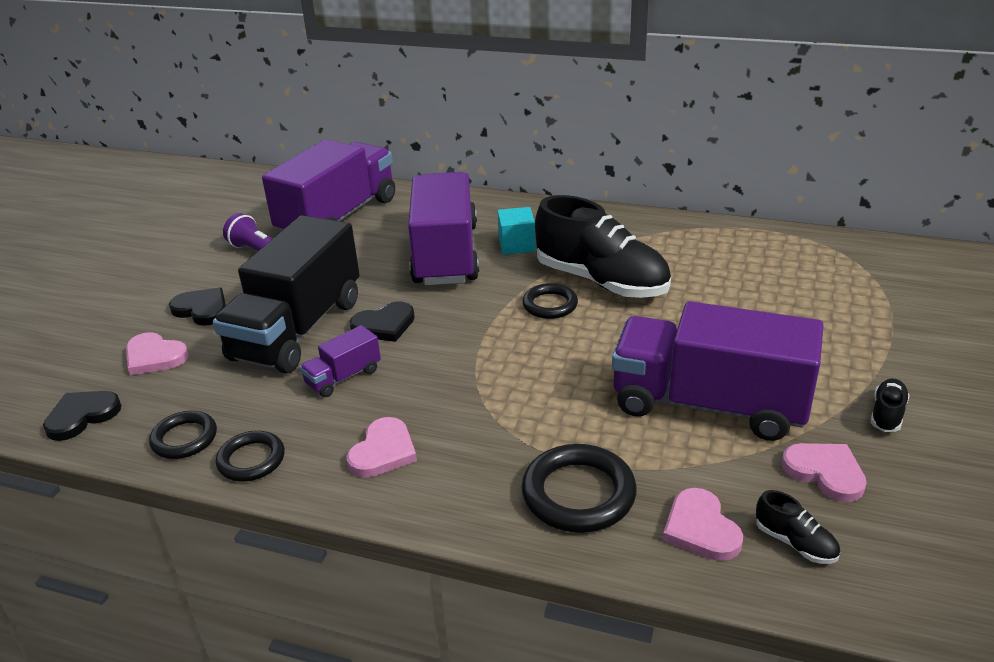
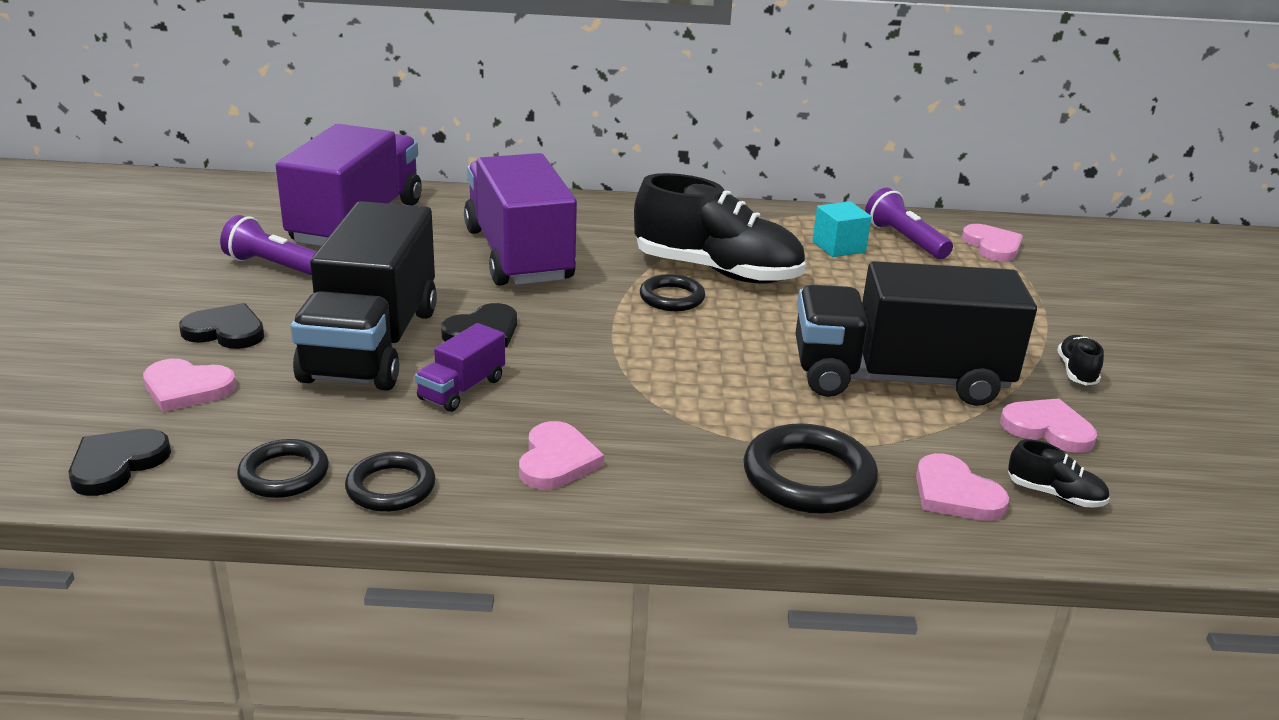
camera: 20 degrees left, 5 degrees down
(516, 245) = (599, 241): turquoise cube -> turquoise cube (838, 247)
(709, 404) = (898, 379): purple truck -> black truck
(789, 259) = (904, 240): none -> purple flashlight
(873, 271) = (992, 246): none -> pink heart

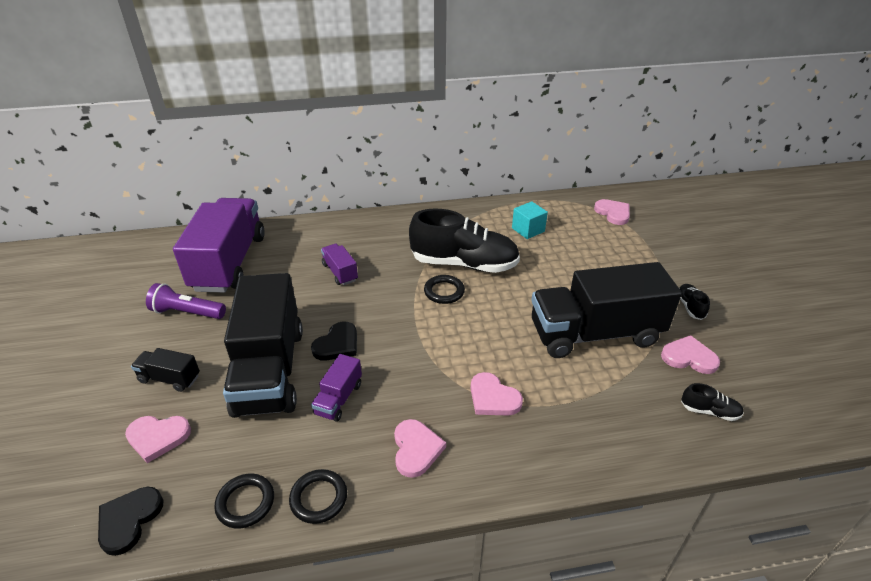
camera: 10 degrees left, 10 degrees up
(226, 331) = (170, 378): black heart -> black truck
(518, 255) = (340, 272): purple truck -> purple truck, size x0.43
(808, 477) = (569, 428): black ring -> none
(904, 240) = (563, 217): purple flashlight -> none
(955, 494) = (655, 423): pink heart -> pink heart (493, 398)

